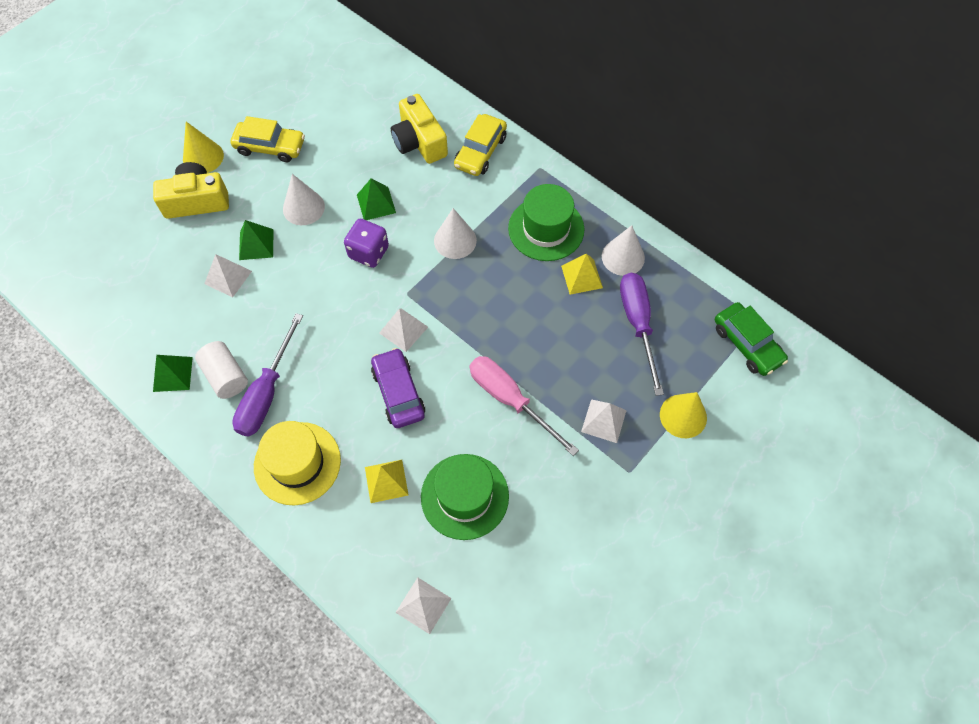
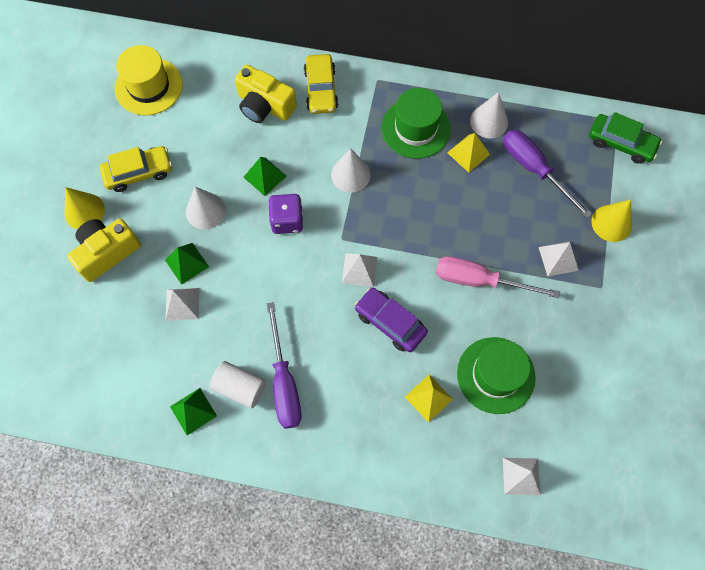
camera: 30 degrees left, 5 degrees up
(297, 463) = (349, 424): yellow hat -> yellow hat (149, 86)

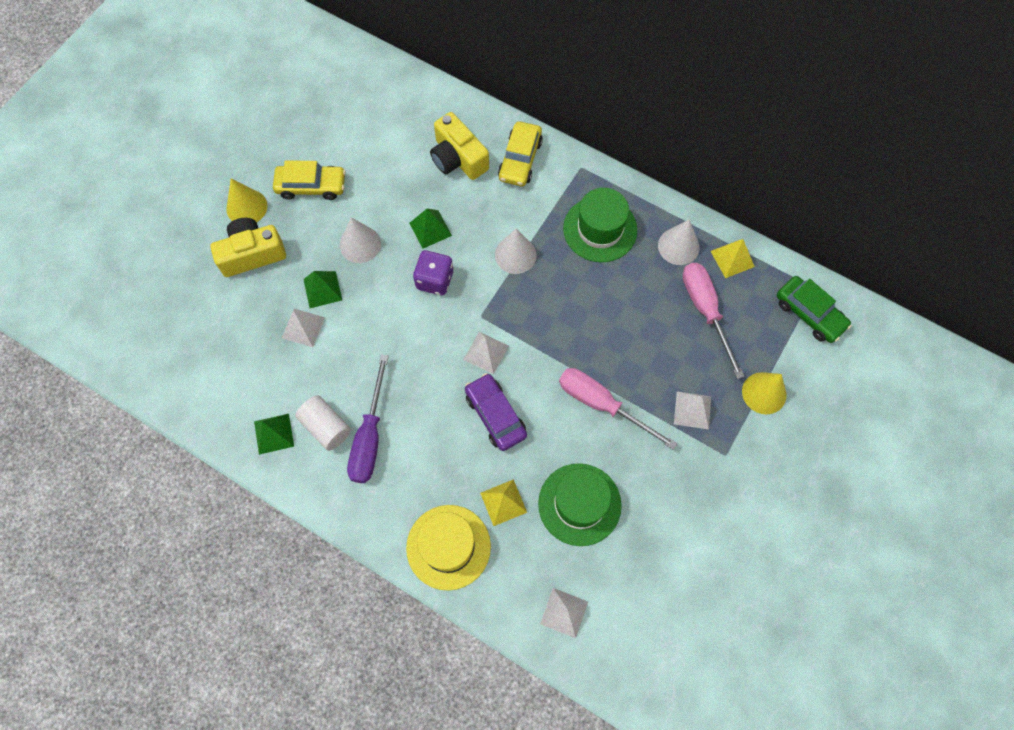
camera: 20 degrees right, 0 degrees up
(149, 86) = (353, 104): yellow hat -> yellow hat (448, 547)
(468, 153) = (643, 272): yellow pyramid -> yellow pyramid (732, 258)
(534, 169) = (705, 311): purple screwdriver -> pink screwdriver

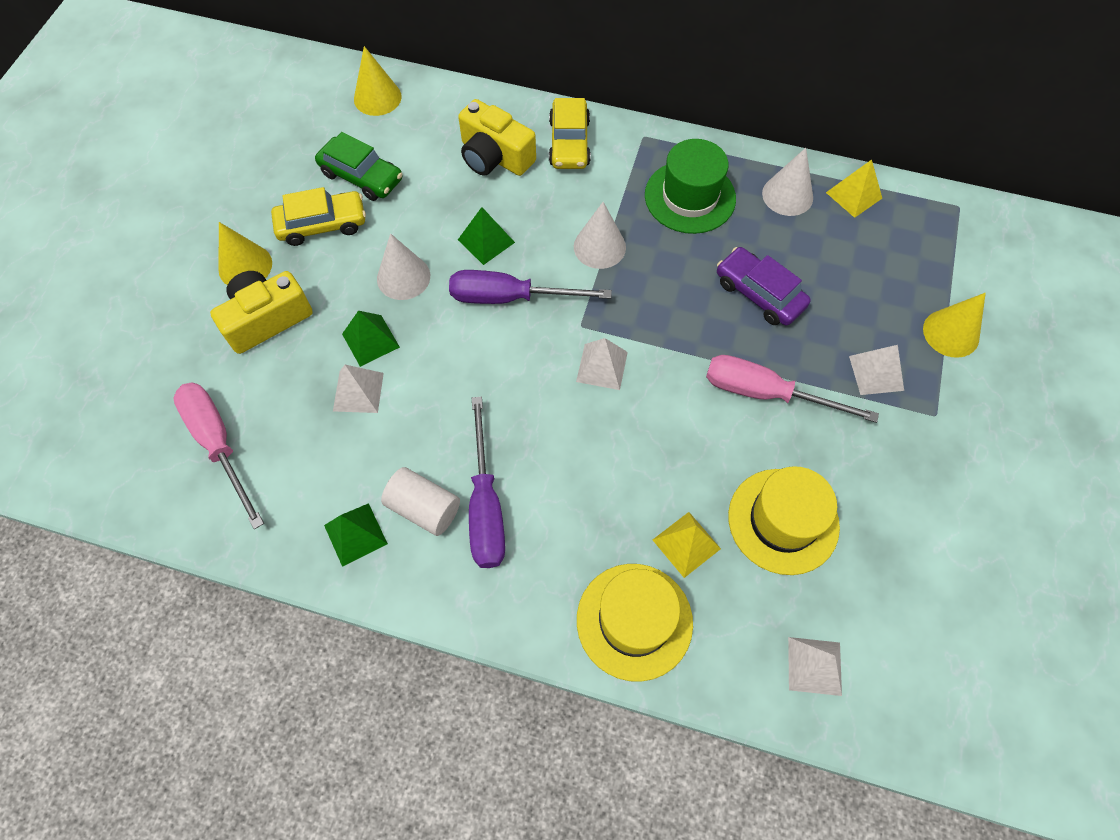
camera: 15 degrees left, 5 degrees down
(381, 85) = (377, 97): none -> yellow cone
(434, 280) = (510, 297): purple dice -> purple screwdriver
(495, 415) = (639, 438): purple car -> purple car (759, 293)
(579, 504) = (783, 521): green hat -> yellow hat
(705, 311) = (846, 258): pink screwdriver -> pink screwdriver (218, 444)
(809, 313) = (964, 234): green car -> green car (361, 176)

